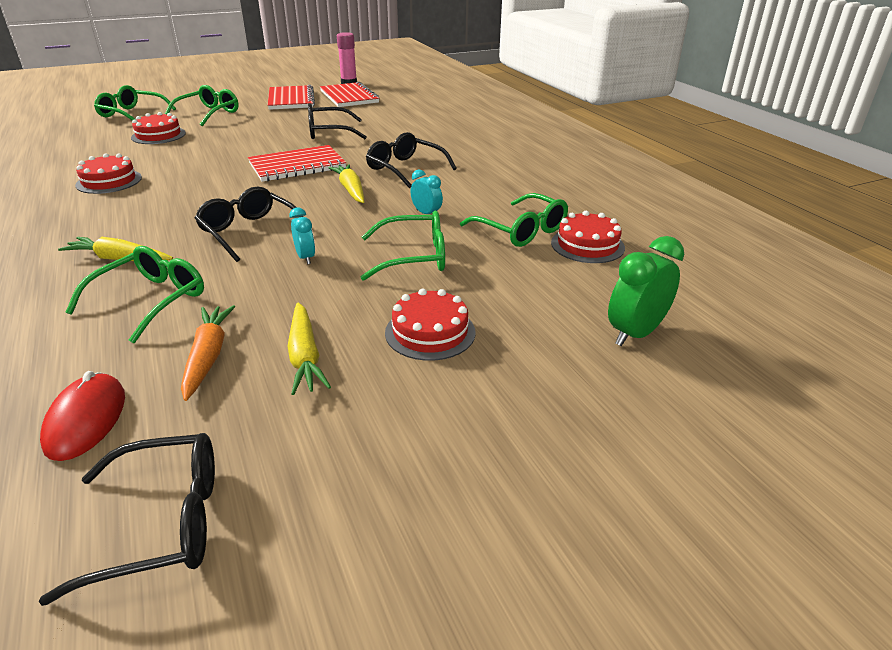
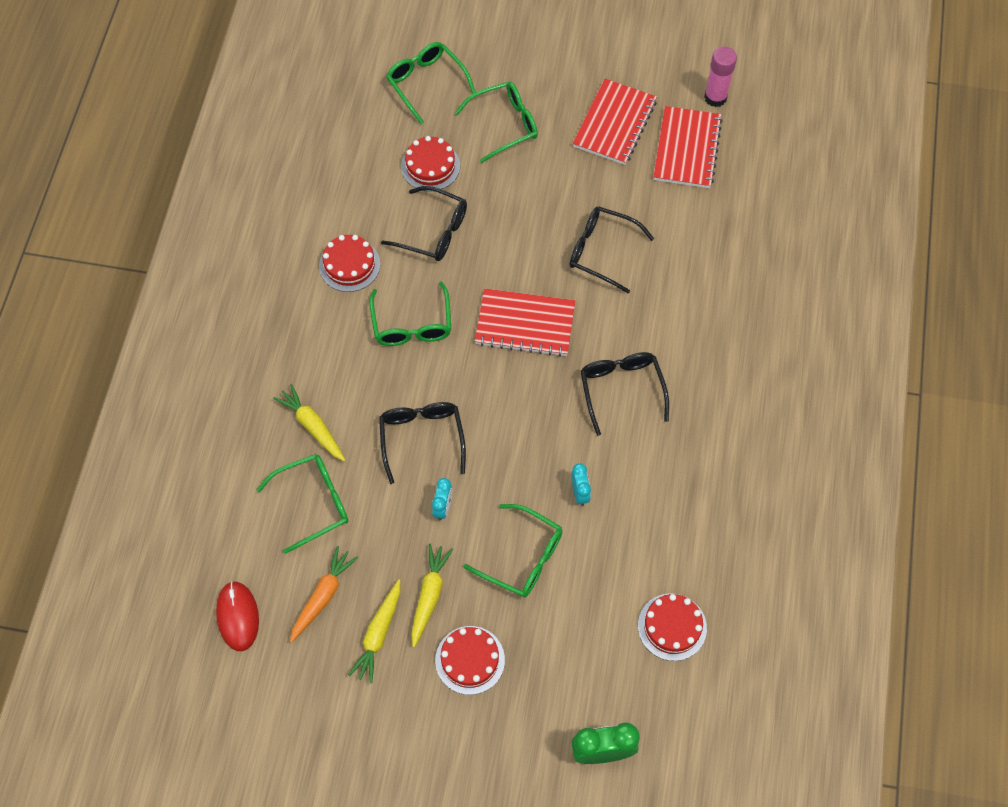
camera: 35 degrees right, 30 degrees up
(86, 419) = (237, 616): red mouse -> red mouse turned 45 degrees counterclockwise
(162, 523) = (248, 725): black glasses -> black glasses (433, 231)
(351, 190) = (544, 407): yellow carrot -> yellow carrot (429, 595)
(521, 230) = (637, 571): green glasses -> green glasses (412, 324)

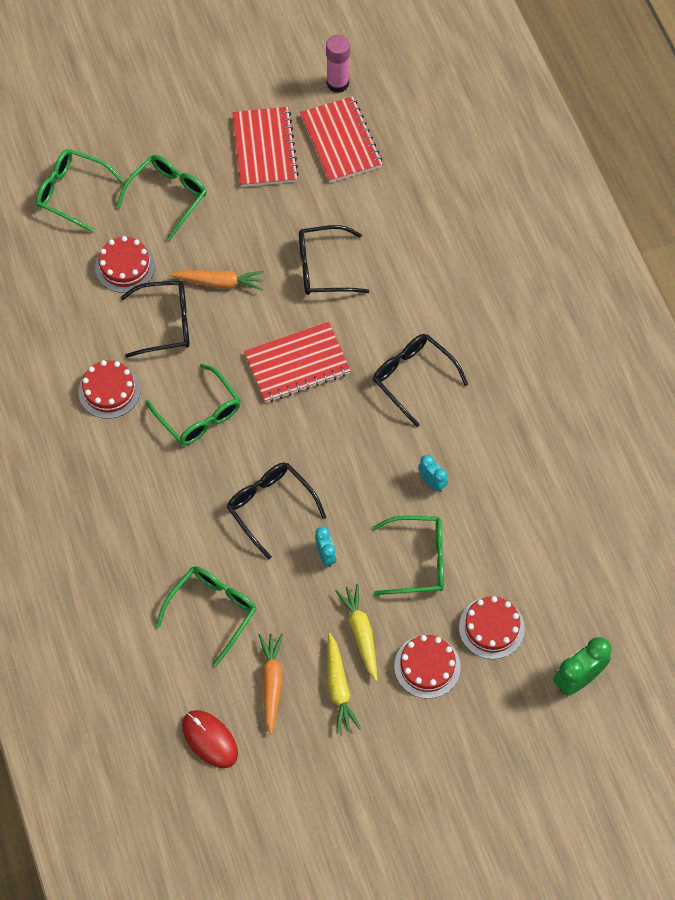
camera: 30 degrees left, 0 degrees up
(313, 426) = (169, 547): yellow carrot -> none
(502, 219) = (219, 282): none -> orange carrot
(672, 627) = (572, 550): red cake -> red cake (491, 628)

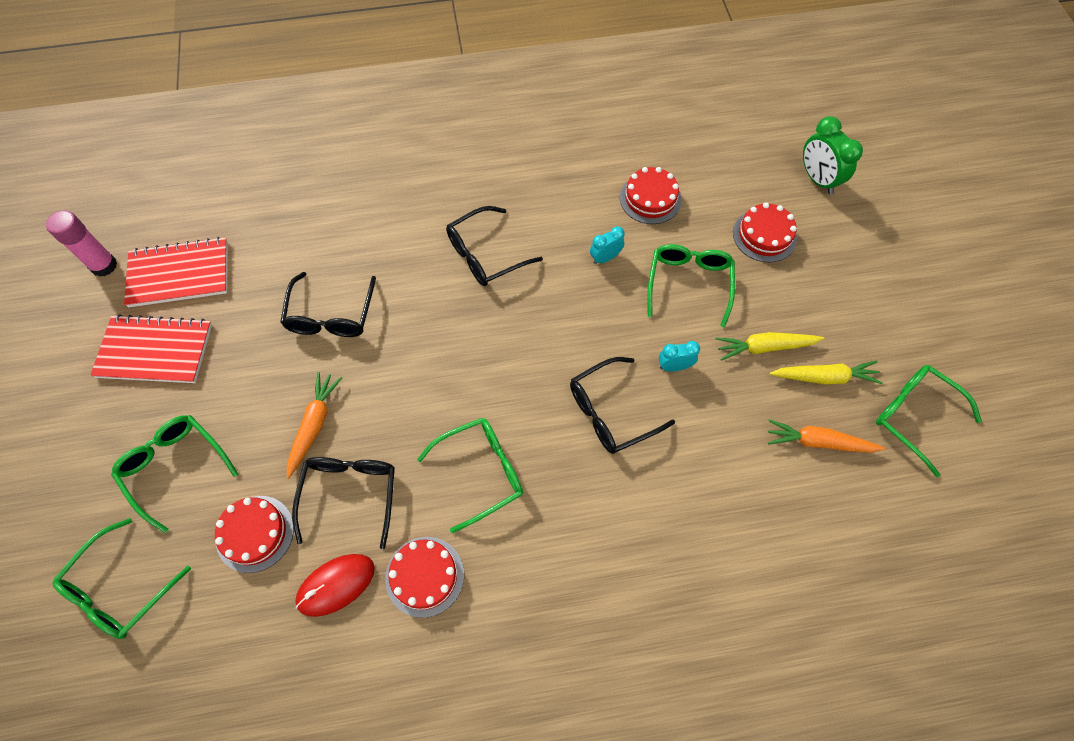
camera: 80 degrees left, 0 degrees up
(209, 739) = (885, 517): red mouse -> red mouse (336, 585)
(212, 611) = (730, 492): green glasses -> green glasses (914, 416)
(297, 364) = (442, 359): red notebook -> none
(427, 666) = (802, 295): red cake -> red cake (650, 199)

